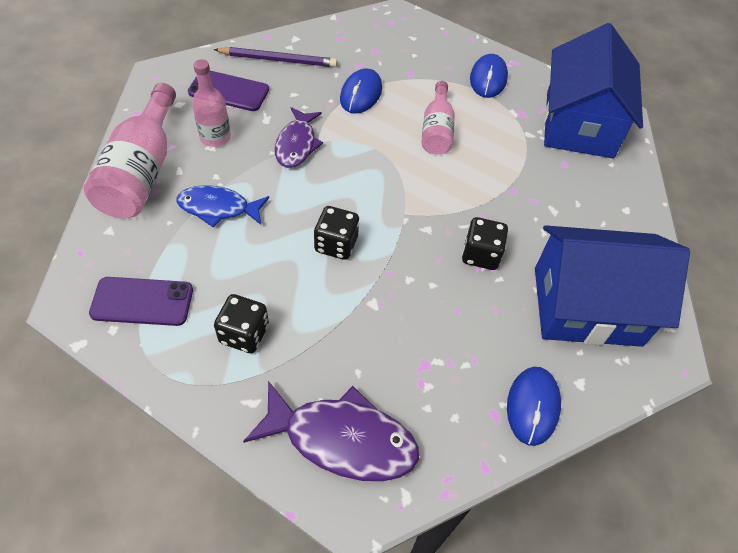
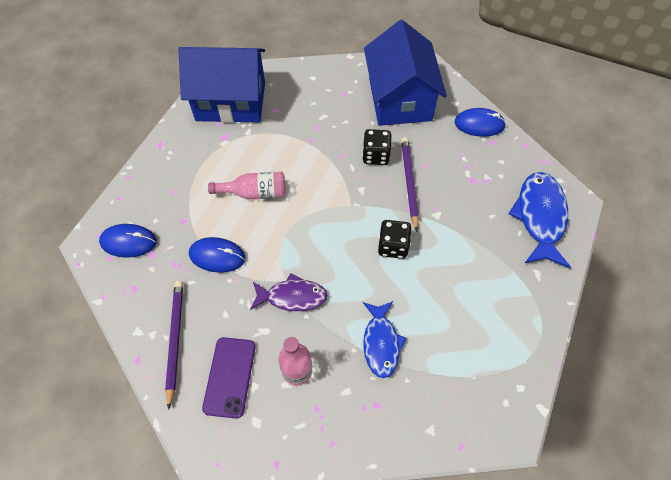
camera: 95 degrees left, 5 degrees up
(142, 171) = (355, 426): pink bottle -> none
(142, 301) = (489, 373): purple phone -> none
(244, 334) = (490, 291): black dice -> none
(342, 439) = (539, 217): purple fish -> blue fish
(430, 283) = (409, 183): none -> purple pencil
(488, 79) = (184, 161): blue mouse -> blue mouse (129, 242)

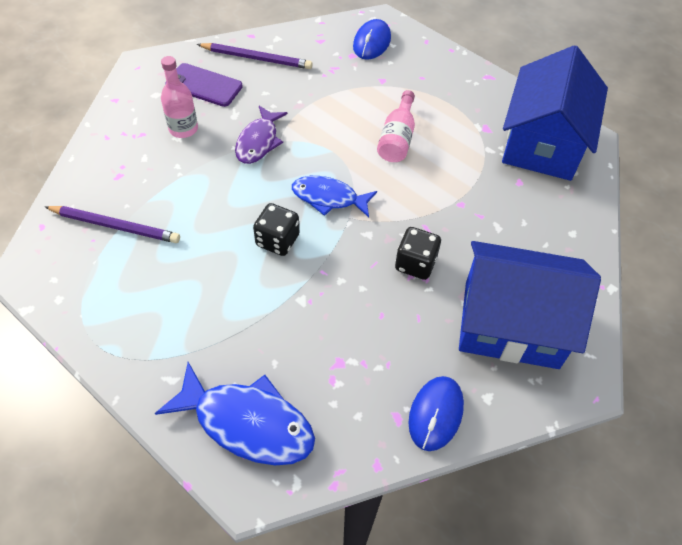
camera: 105 degrees right, 5 degrees down
(217, 256) = (330, 97): blue mouse -> none
(381, 343) = (173, 196): blue fish -> blue fish (328, 198)
(409, 183) = (360, 286): purple pencil -> purple pencil (115, 226)

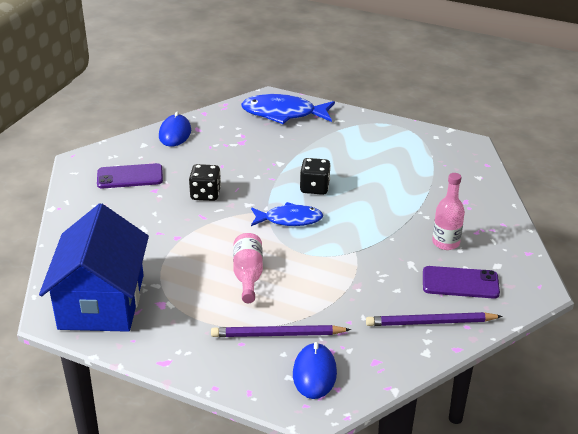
camera: 165 degrees right, 20 degrees down
(115, 226) = (437, 174): purple pencil -> purple pencil (278, 335)
(258, 142) = (373, 246): purple fish -> none
(511, 324) = (130, 177): blue house -> purple phone

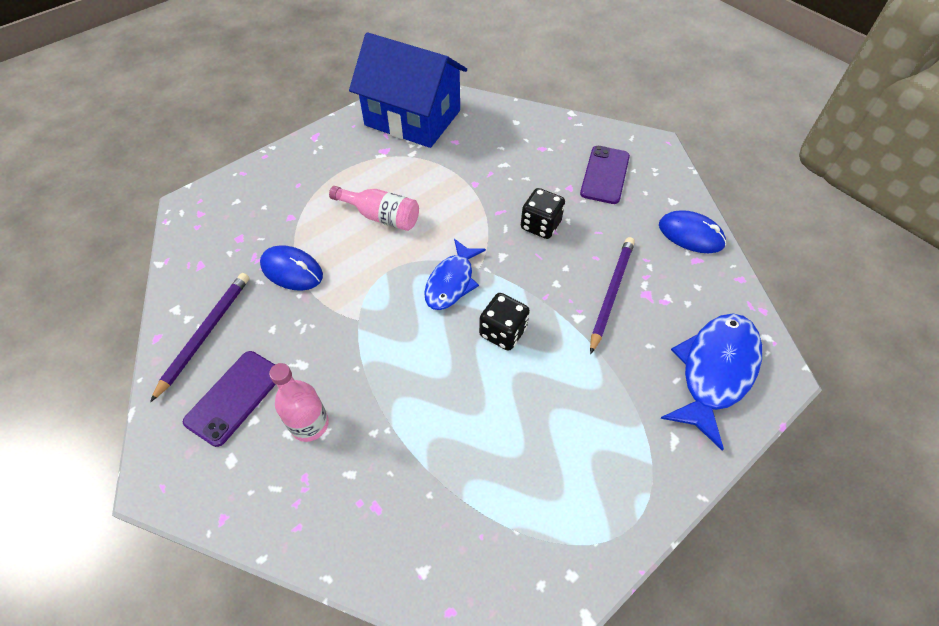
camera: 115 degrees right, 20 degrees up
(278, 335) = (288, 210): purple pencil -> purple pencil (611, 293)
(314, 373) = (224, 218): blue mouse -> blue mouse (292, 270)

